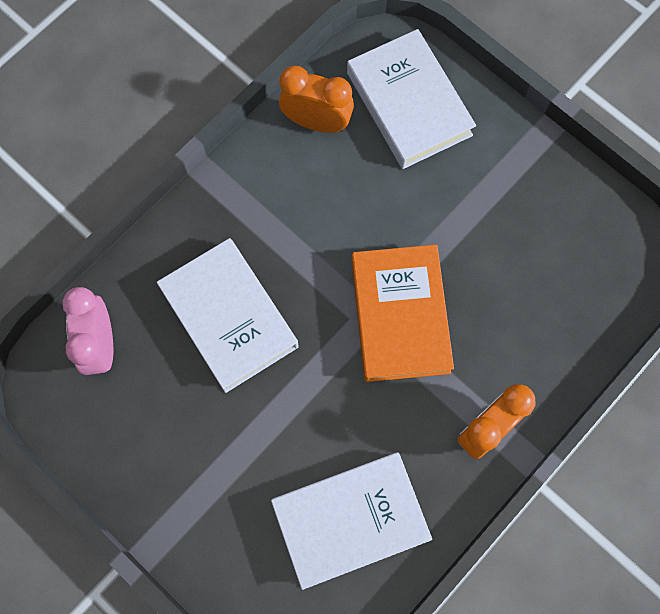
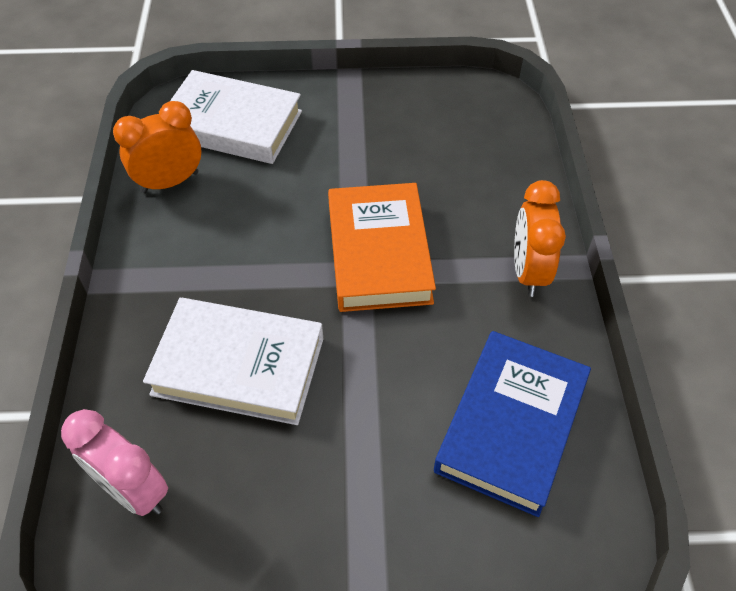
camera: 45 degrees left, 20 degrees down
(350, 520) = (511, 425): white book -> blue book
(400, 316) = (379, 253): orange book -> orange book turned 45 degrees clockwise

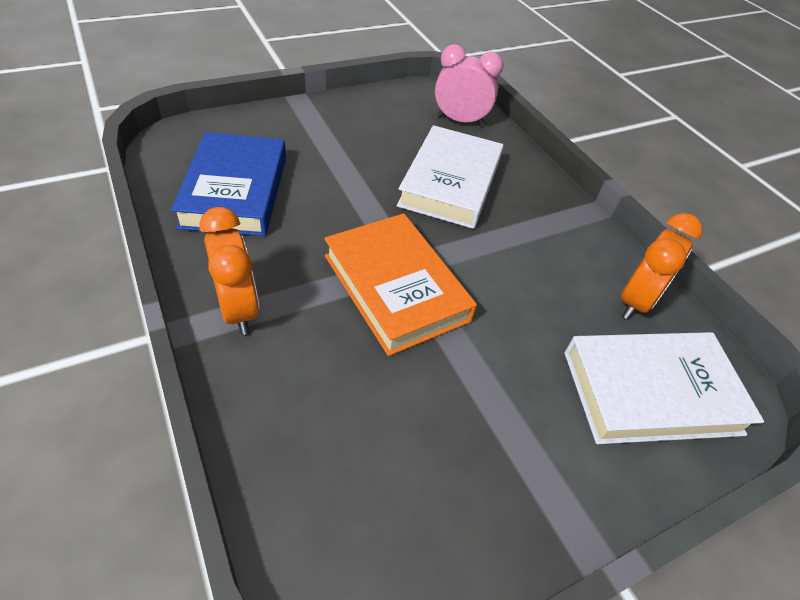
camera: 150 degrees right, 5 degrees down
(239, 366) = (450, 183): white book -> white book turned 60 degrees counterclockwise

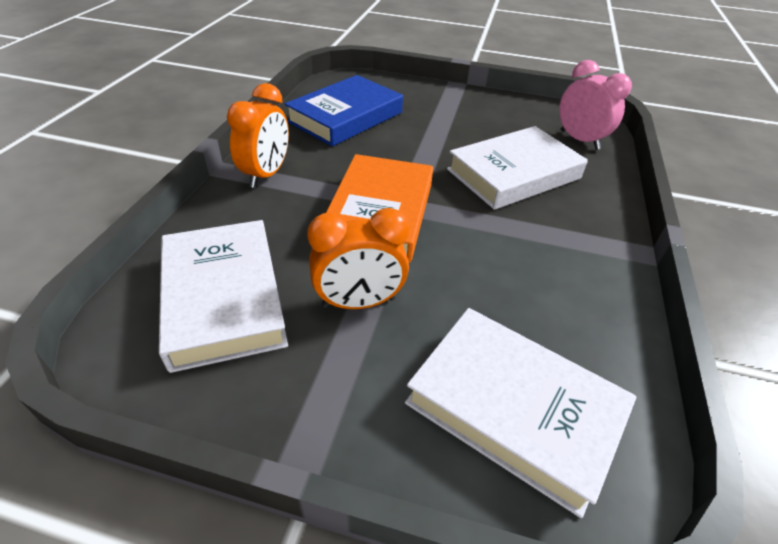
camera: 45 degrees right, 5 degrees down
(370, 469) = (223, 298): none -> white book
(635, 301) = (595, 337): orange clock -> orange clock (359, 302)

